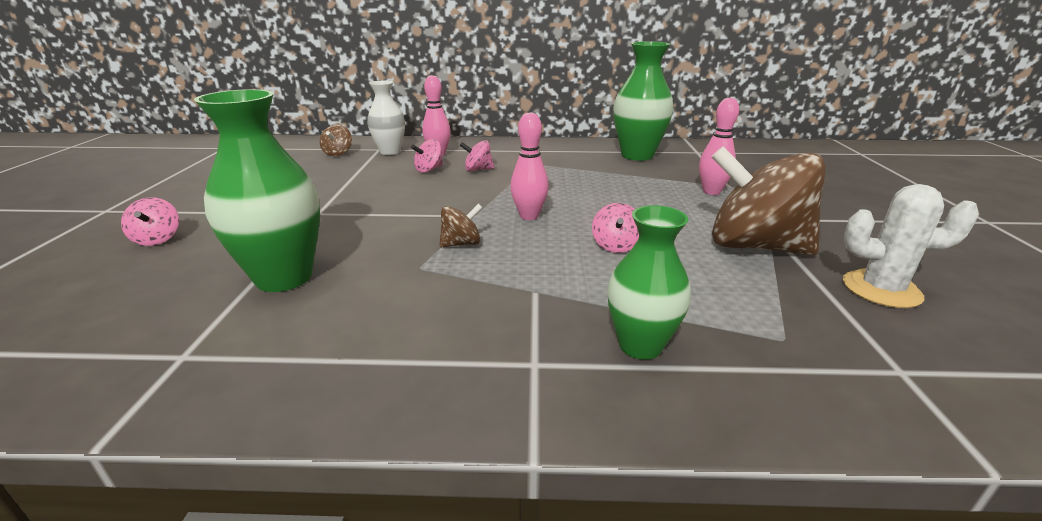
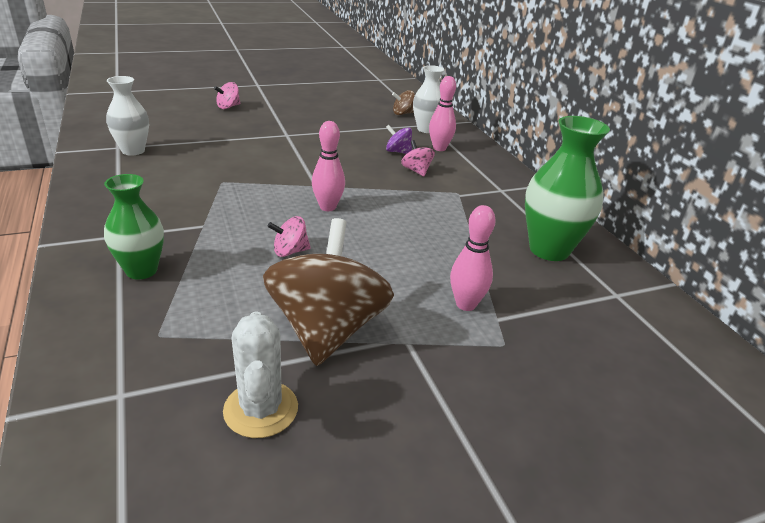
camera: 65 degrees right, 5 degrees up
(223, 338) = (133, 151): none -> white vase
(284, 277) = (196, 148): green vase -> none
(429, 169) = (398, 152): pink spinning top -> purple spinning top
(461, 244) = (263, 189): brown spinning top -> none

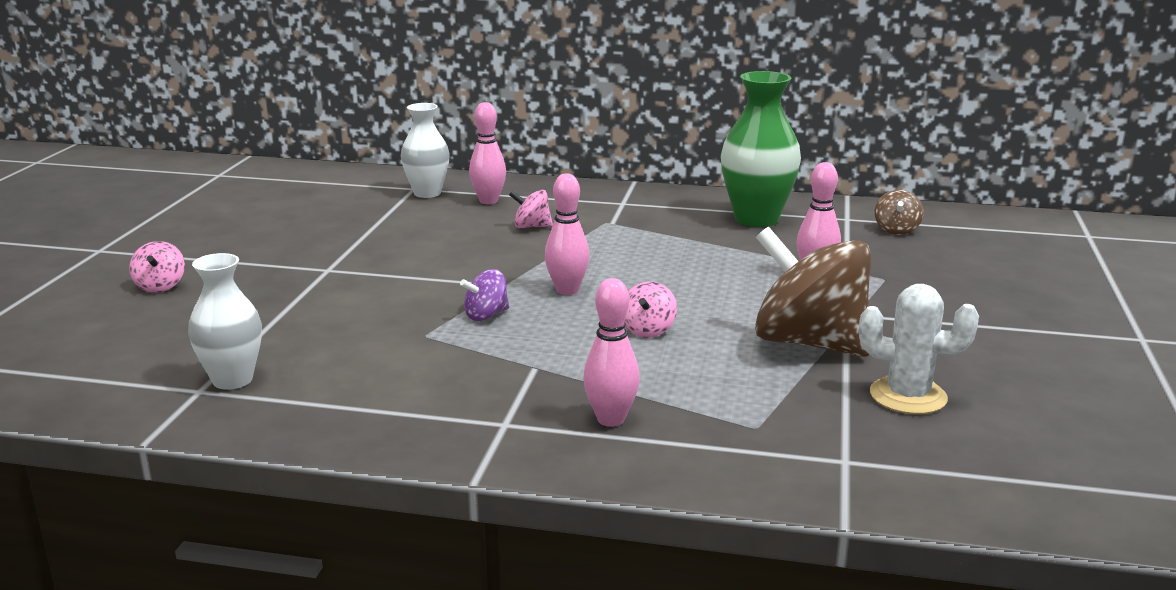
camera: 55 degrees left, 10 degrees down
(141, 270) = (611, 419): green vase -> pink bowling pin
(398, 152) = (469, 222): purple spinning top -> purple spinning top (486, 315)
(403, 113) = (360, 192): brown spinning top -> brown spinning top (896, 230)

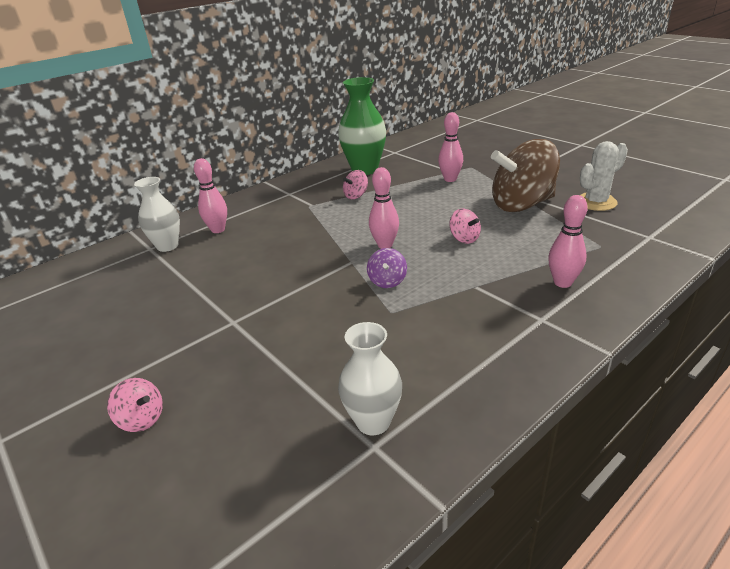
camera: 50 degrees left, 10 degrees up
(531, 226) = (279, 228): pink spinning top -> pink spinning top (356, 195)
(896, 230) = (422, 147): brown spinning top -> none

